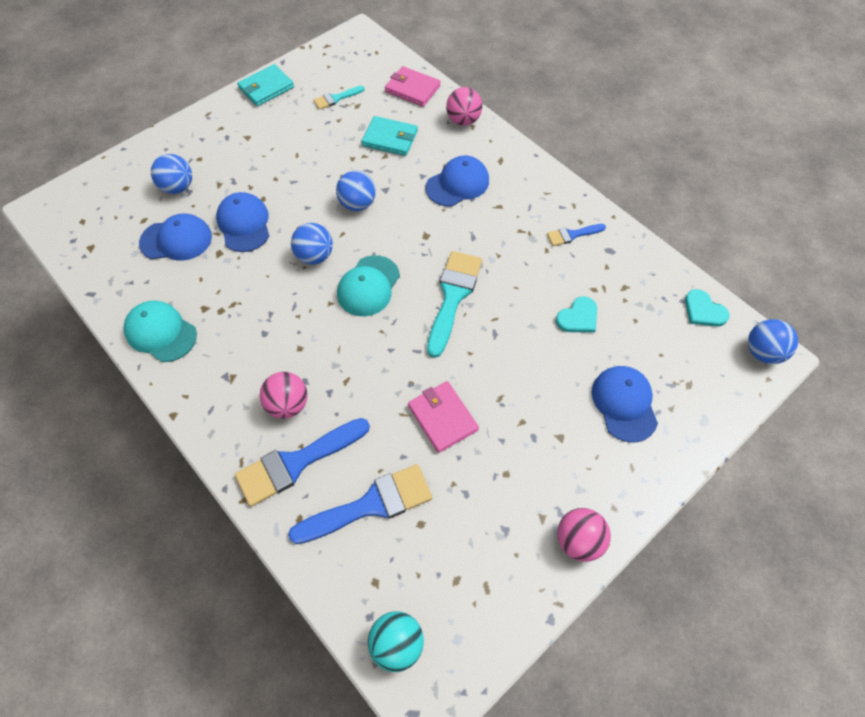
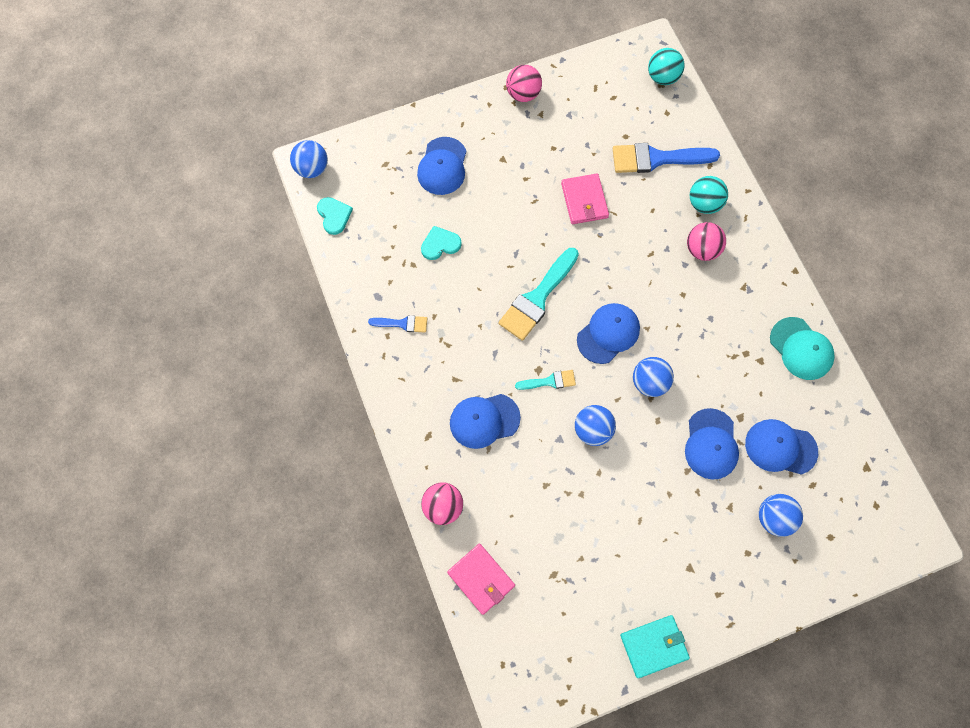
camera: 160 degrees left, 10 degrees up
(296, 463) = (704, 203): blue brush -> turquoise ball
(336, 98) = (575, 595): turquoise brush -> turquoise brush (549, 381)
(368, 286) = (608, 333): turquoise cap -> blue cap
(390, 138) = (532, 508): turquoise wallet -> none

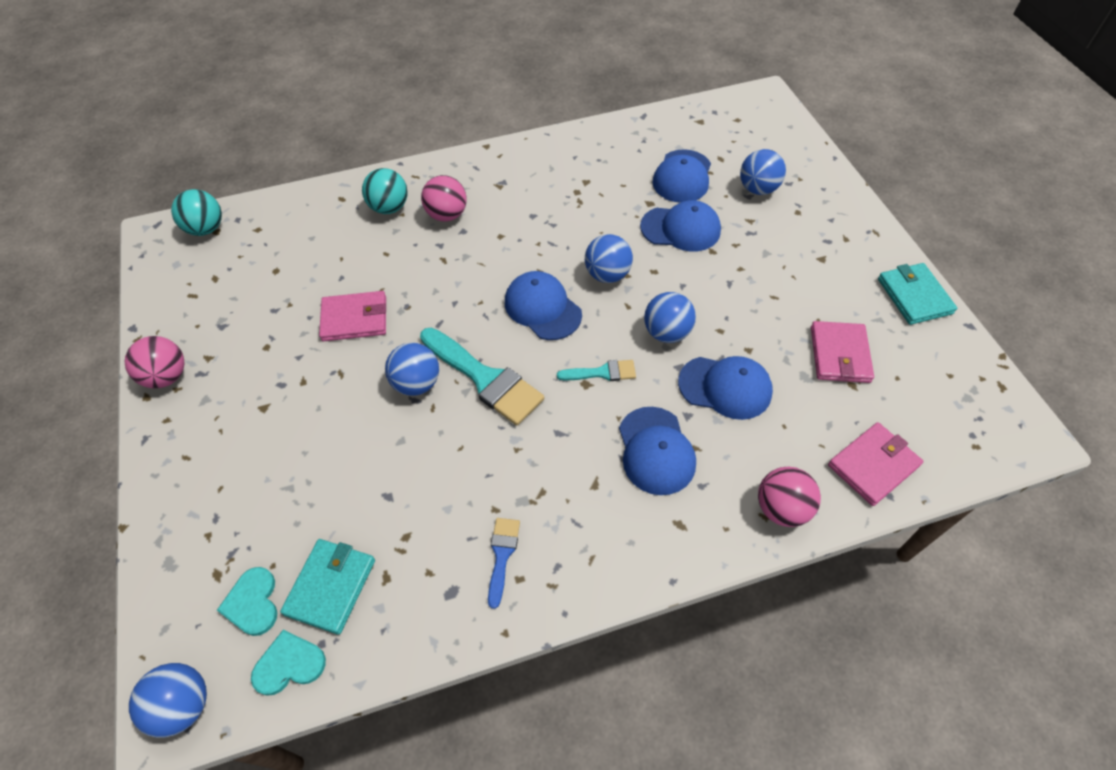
camera: 85 degrees left, 15 degrees down
(379, 228) = (331, 587): none -> turquoise wallet
(440, 244) = (379, 496): turquoise heart -> turquoise heart (253, 603)
(442, 166) = (249, 487): blue cap -> blue cap (725, 387)
(530, 253) = (417, 383): none -> blue ball
(549, 381) = (602, 372): turquoise brush -> turquoise brush turned 90 degrees clockwise
(583, 568) = (839, 354): none -> pink wallet
(657, 159) = (317, 243): blue brush -> none
(801, 349) = (574, 151): turquoise cap -> none

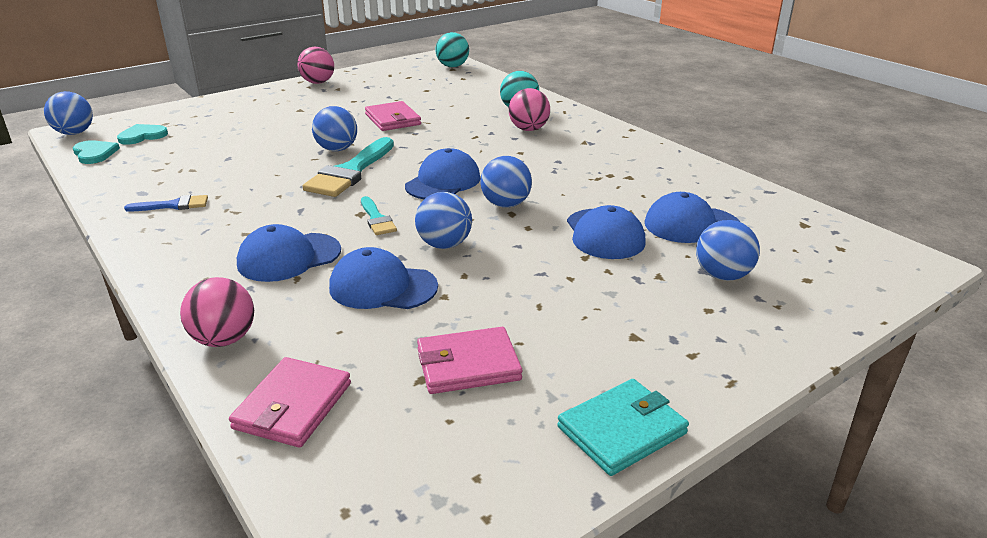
camera: 70 degrees right, 25 degrees down
(331, 587) = (151, 154): turquoise wallet -> none
(725, 387) = (382, 287): blue cap -> blue cap turned 105 degrees clockwise
(873, 465) = (293, 406): pink wallet -> pink wallet turned 75 degrees clockwise

